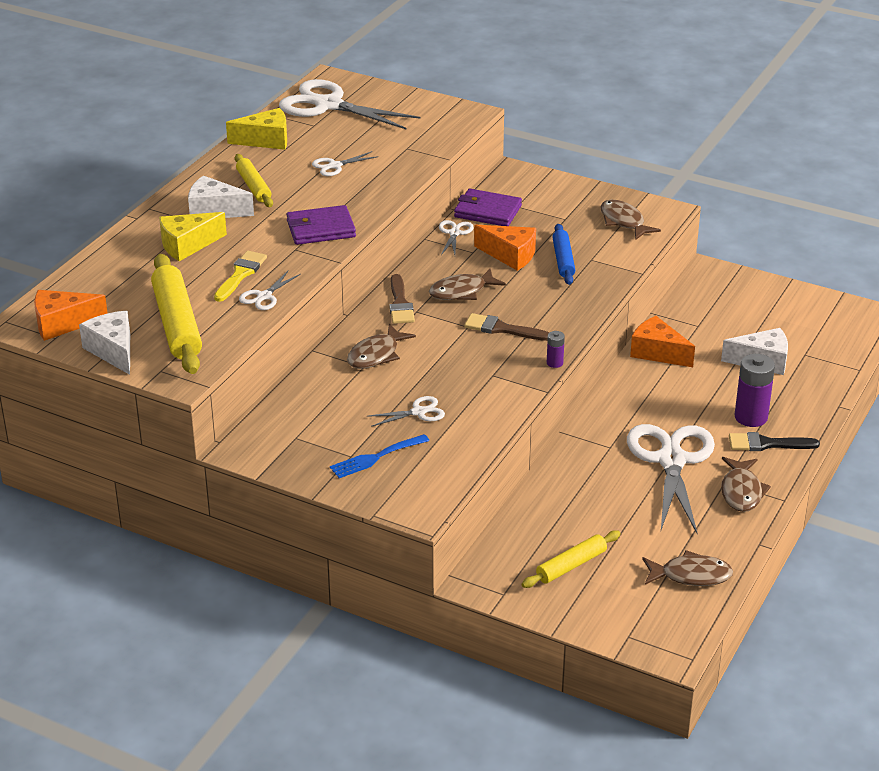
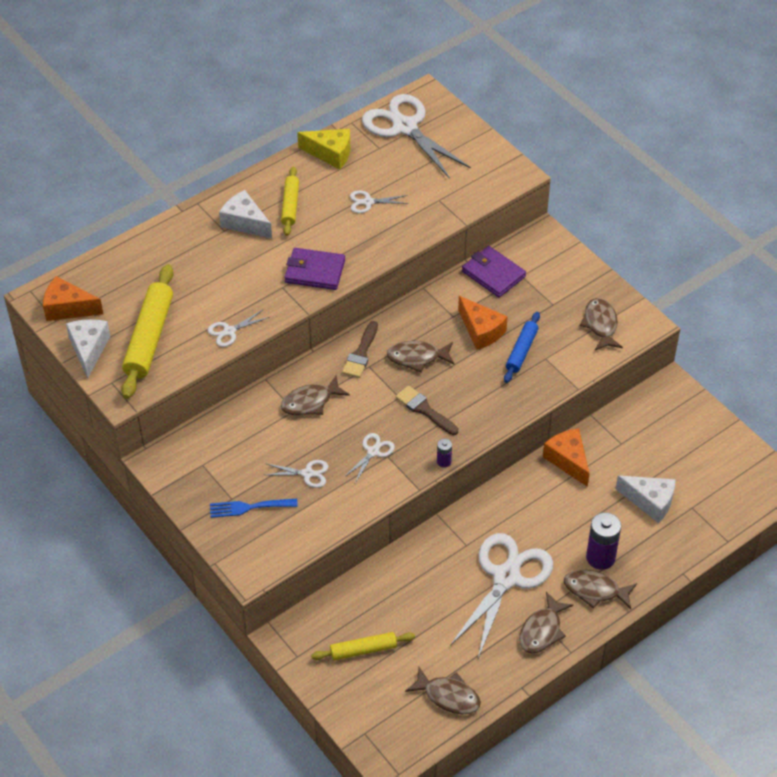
camera: 25 degrees right, 15 degrees up
(187, 245) = (203, 255): yellow cheese -> none
(240, 274) = (225, 301): yellow brush -> none
(454, 233) = (451, 290): white scissors -> white scissors (373, 452)
(767, 444) = (595, 590): black brush -> brown fish

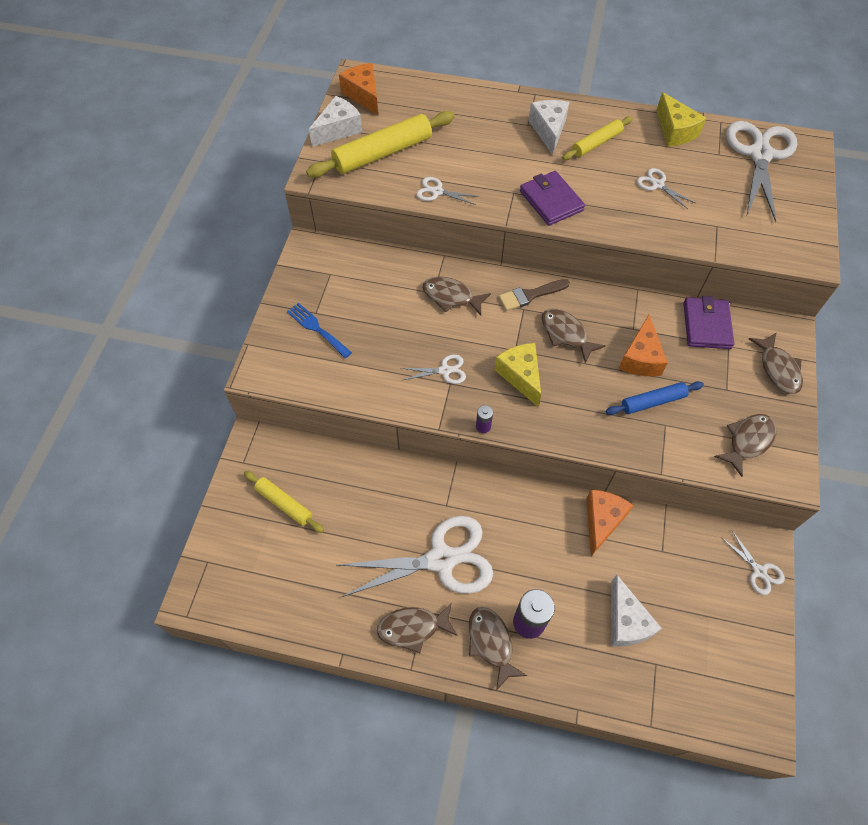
camera: 50 degrees right, 10 degrees up
(307, 473) = (382, 343): white scissors -> white scissors (759, 571)
(424, 410) = (520, 376): brown brush -> yellow cheese
(448, 696) = (288, 600): brown fish -> brown fish (778, 369)

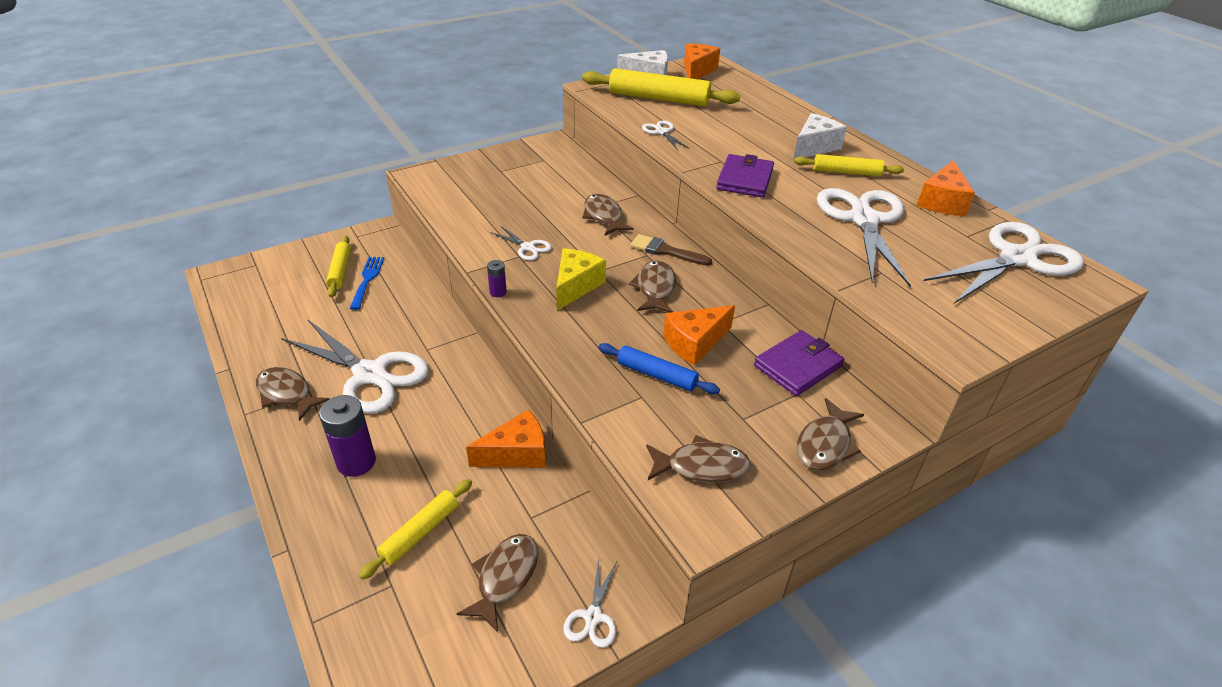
camera: 45 degrees right, 20 degrees down
(317, 329) = (487, 178): blue fork -> blue fork (367, 280)
(491, 643) = (312, 449): brown fish -> brown fish (505, 577)
(626, 621) = (420, 533): white cheese -> yellow rolling pin
(657, 185) = (863, 220): white scissors -> white scissors, size x2.24
(675, 131) = (942, 202): yellow cheese -> orange cheese

